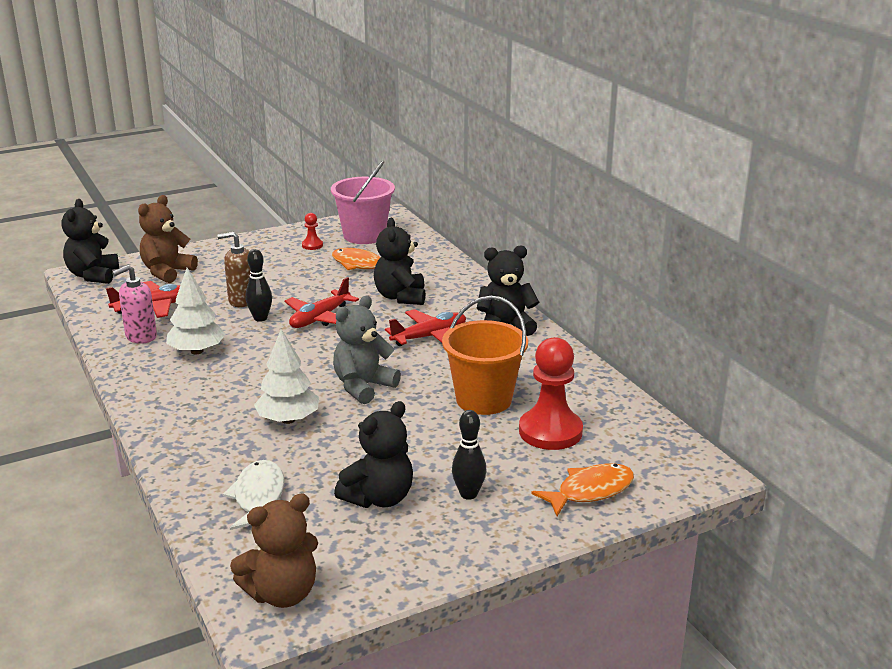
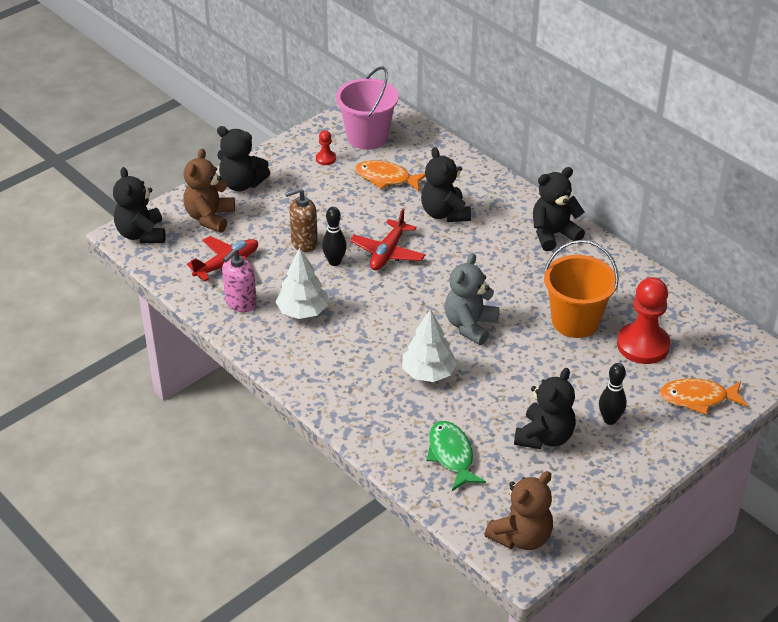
camera: 15 degrees left, 15 degrees up
(218, 253) = (242, 184): none -> black teddy bear
(258, 497) = (451, 455): white fish -> green fish
(429, 337) = (495, 258): red plane -> none
(590, 491) = (698, 398): orange fish -> orange fish turned 135 degrees counterclockwise

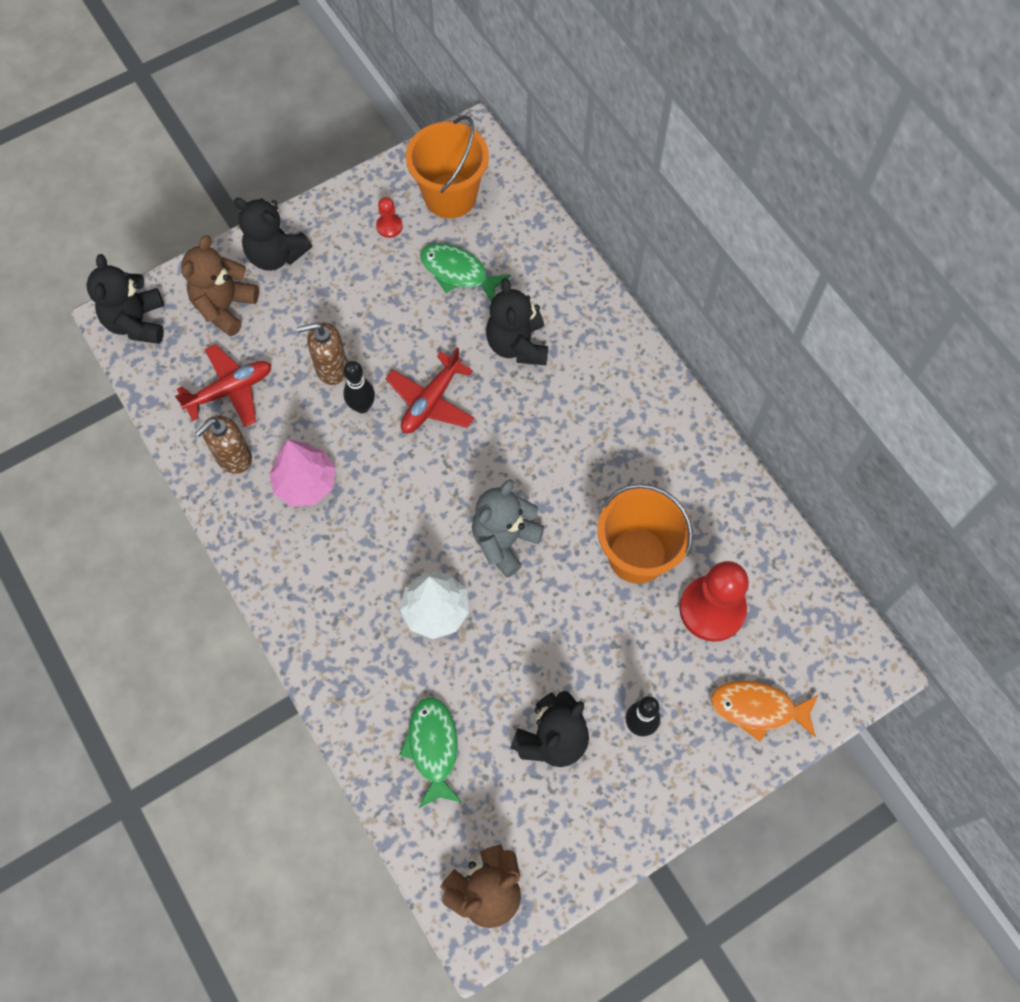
camera: 10 degrees right, 25 degrees up
(241, 303) = (233, 457): pink soap dispenser -> brown soap dispenser
(303, 311) = (305, 483): white tree -> pink tree
(367, 137) = (450, 196): pink bucket -> orange bucket
(386, 178) = (458, 272): orange fish -> green fish
(553, 234) = (646, 403): black teddy bear -> none

